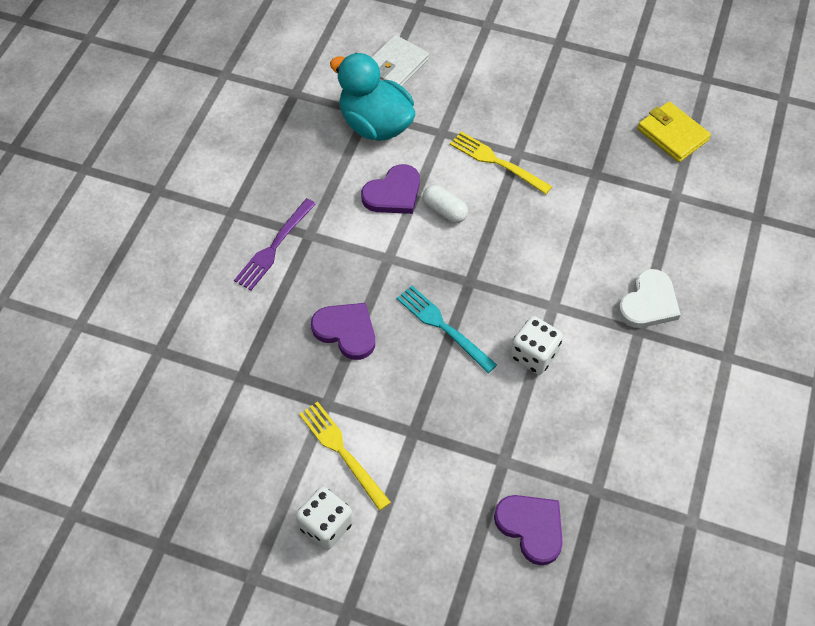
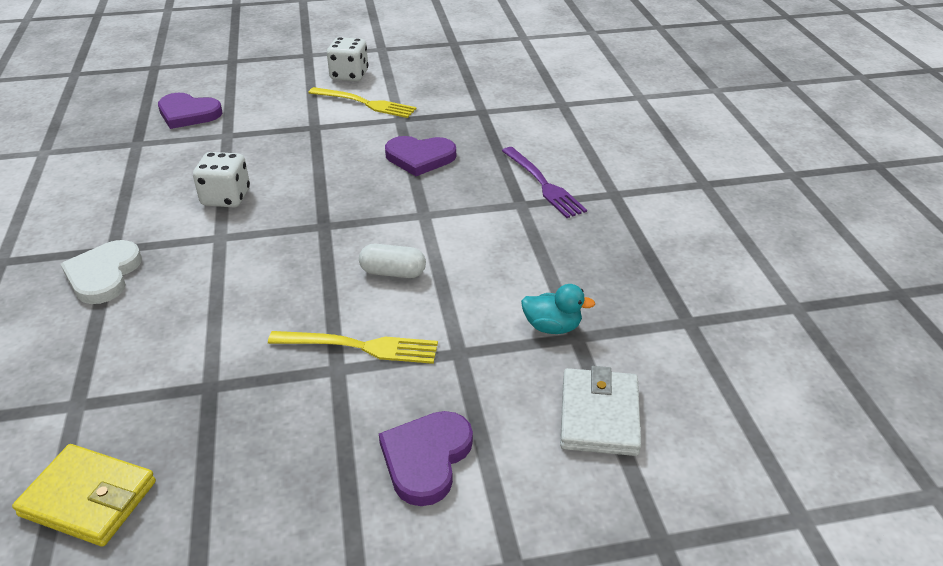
camera: 150 degrees right, 20 degrees down
(274, 247) = (544, 184): purple fork -> purple fork turned 150 degrees clockwise
(375, 124) = (552, 327): turquoise duck -> turquoise duck, size x0.47
(393, 193) = (465, 266): purple heart -> purple heart (426, 458)
(442, 326) = (330, 187): turquoise fork -> none

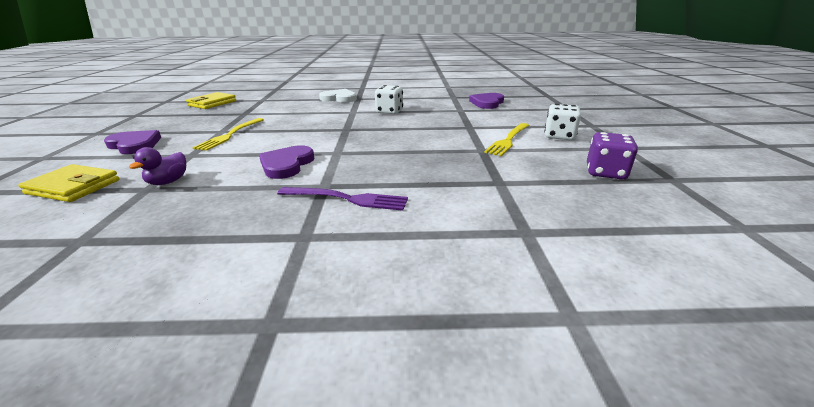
camera: 100 degrees right, 10 degrees down
(393, 272) = (282, 143): white capsule -> none
(420, 158) = (416, 154): purple heart -> purple heart (286, 164)
(447, 65) = (605, 172): none -> purple dice
(544, 184) = (347, 199): purple fork -> purple fork turned 150 degrees counterclockwise
(552, 327) = (168, 182): turquoise duck -> purple duck
(599, 416) = (73, 187): white wallet -> yellow wallet

